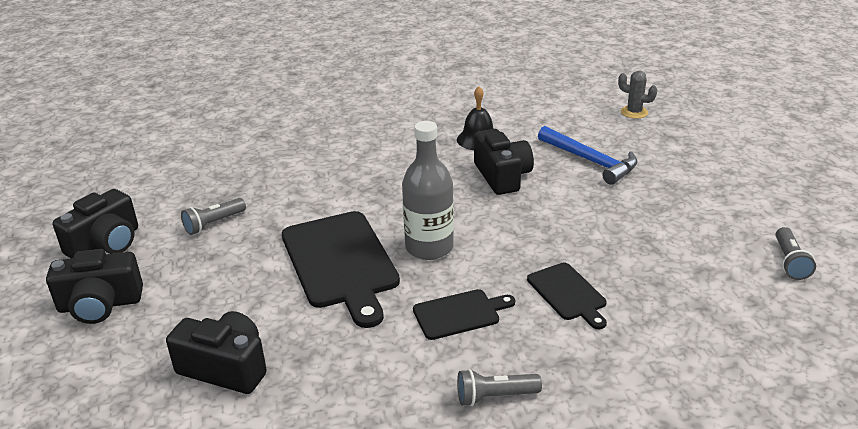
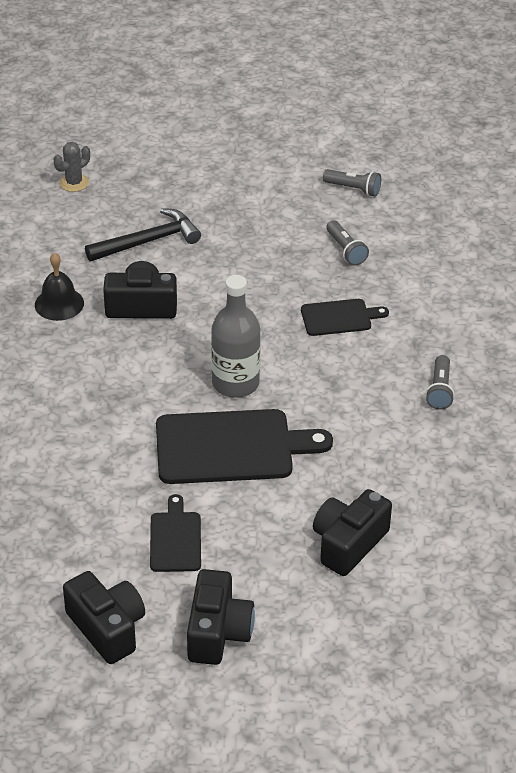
camera: 75 degrees left, 10 degrees up
(214, 224) = (113, 535): grey flashlight -> grey flashlight (345, 250)
(459, 314) = (338, 386): black cutting board -> black cutting board (175, 539)
(590, 161) = (148, 241): blue hammer -> black hammer

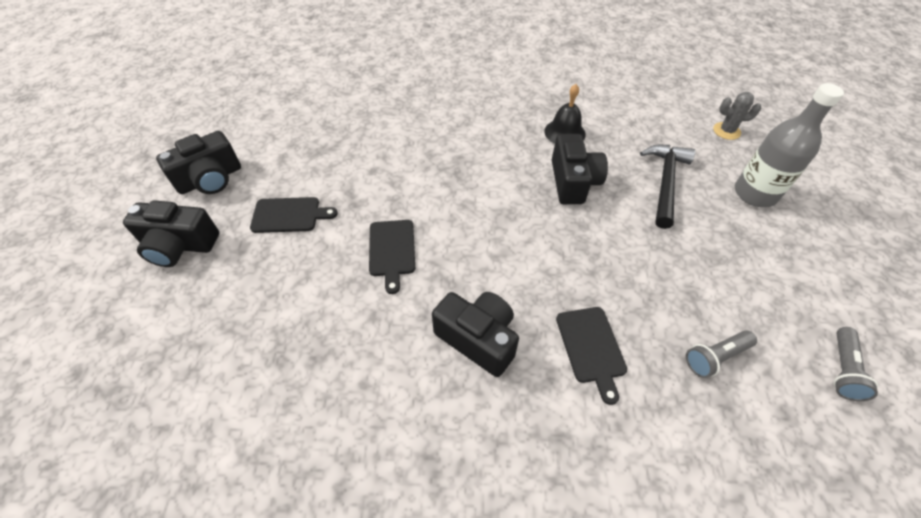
camera: 90 degrees right, 10 degrees up
(74, 183) = (726, 131): grey cactus -> grey cactus turned 45 degrees counterclockwise
(148, 241) = (665, 182): black hammer -> black hammer turned 135 degrees counterclockwise
(231, 447) = (392, 250): black cutting board -> black cutting board, size x0.53
(235, 383) = (477, 252): grey bottle -> grey bottle (755, 193)
(348, 543) = (250, 349): black camera -> black camera (478, 339)
(439, 390) = (476, 463): grey flashlight -> none

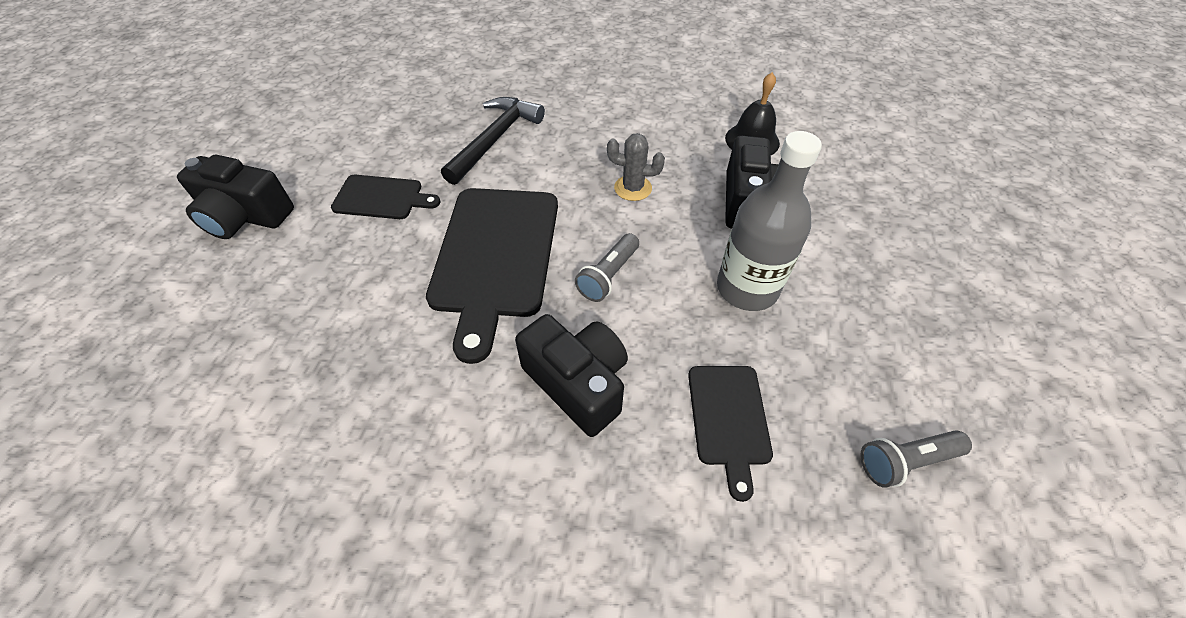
camera: 10 degrees right, 0 degrees up
(210, 179) = (302, 145): black camera -> none
(392, 250) = (495, 256): black cutting board -> black cutting board, size x1.88
(665, 182) = (876, 218): black hammer -> black hammer (495, 139)
(726, 131) = (977, 163): grey cactus -> grey cactus (633, 188)
(755, 193) = (1004, 248): grey bottle -> grey bottle (747, 288)
(842, 369) = (1099, 511): grey flashlight -> grey flashlight (608, 276)

